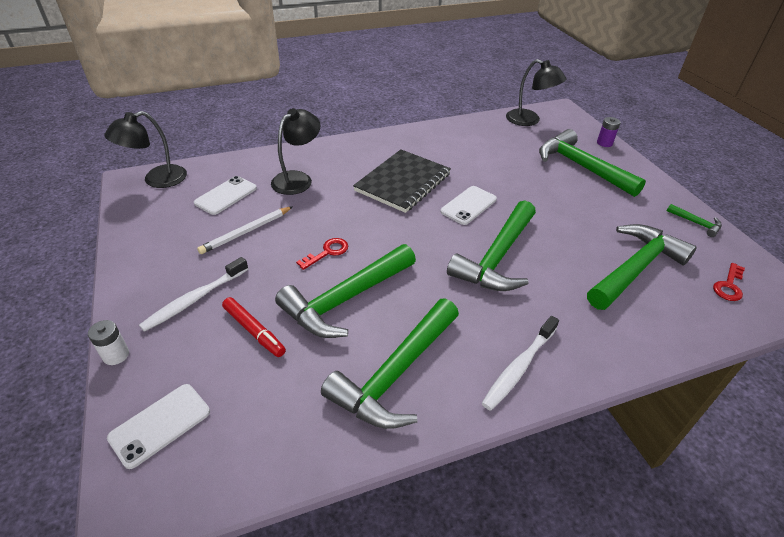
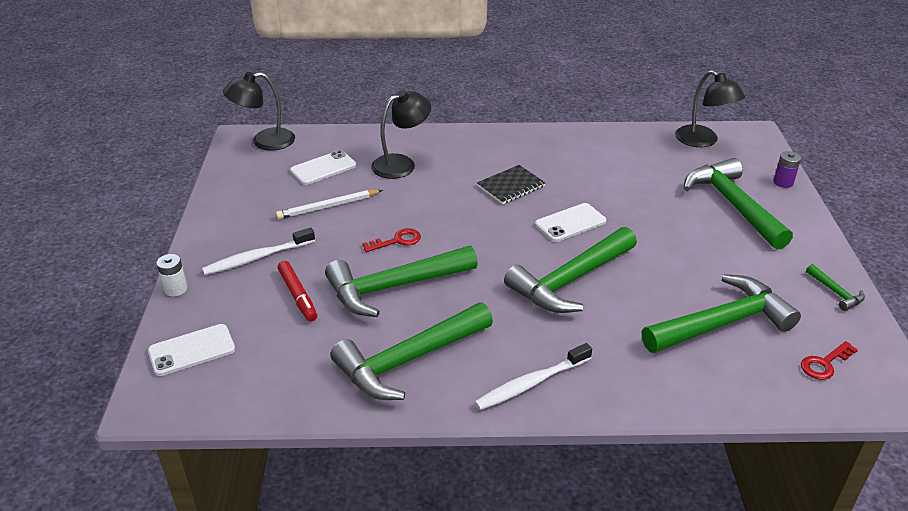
camera: 20 degrees right, 5 degrees down
(403, 182) = (511, 186): black notebook -> black notebook, size x0.59

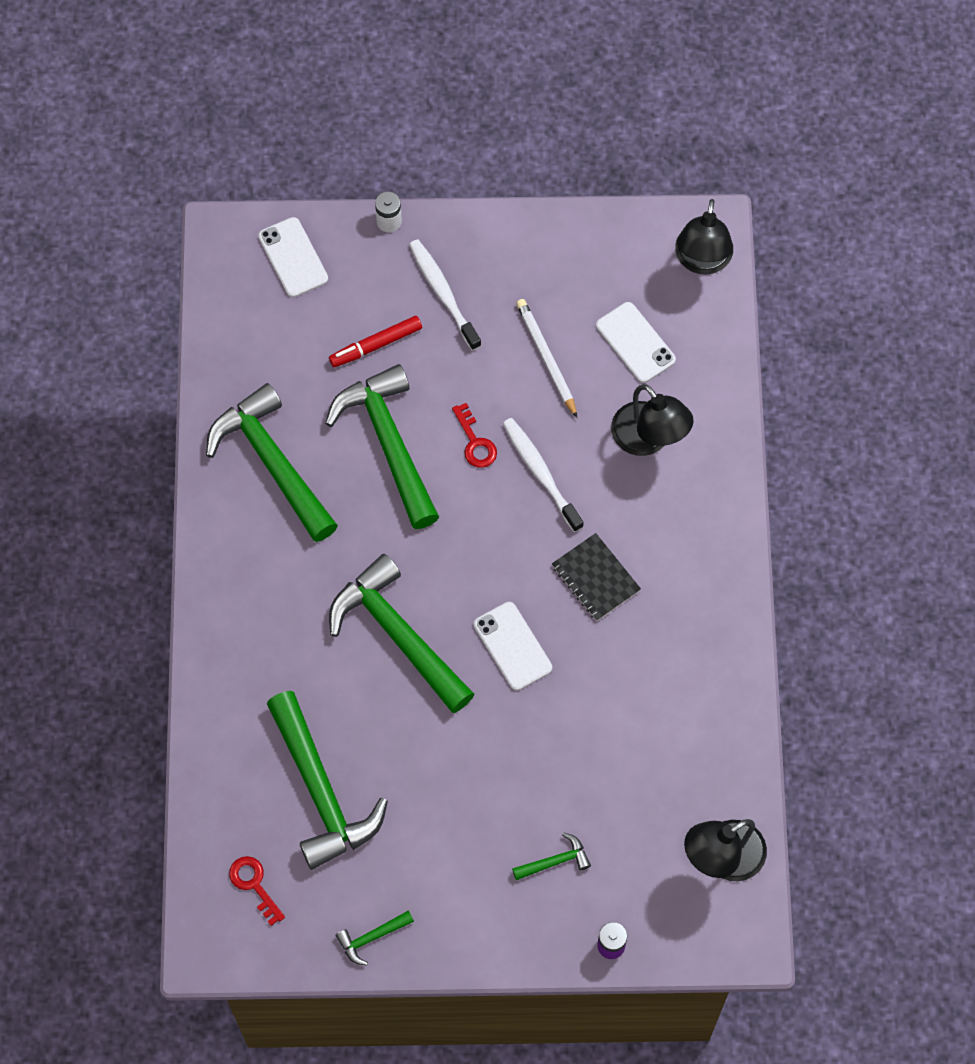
camera: 90 degrees right, 30 degrees up
(264, 141) = (702, 261): black lamp -> black lamp turned 150 degrees counterclockwise
(531, 383) = (236, 580): white toothbrush -> white toothbrush (540, 473)
(732, 204) = (555, 861): green hammer -> green hammer, size x0.42

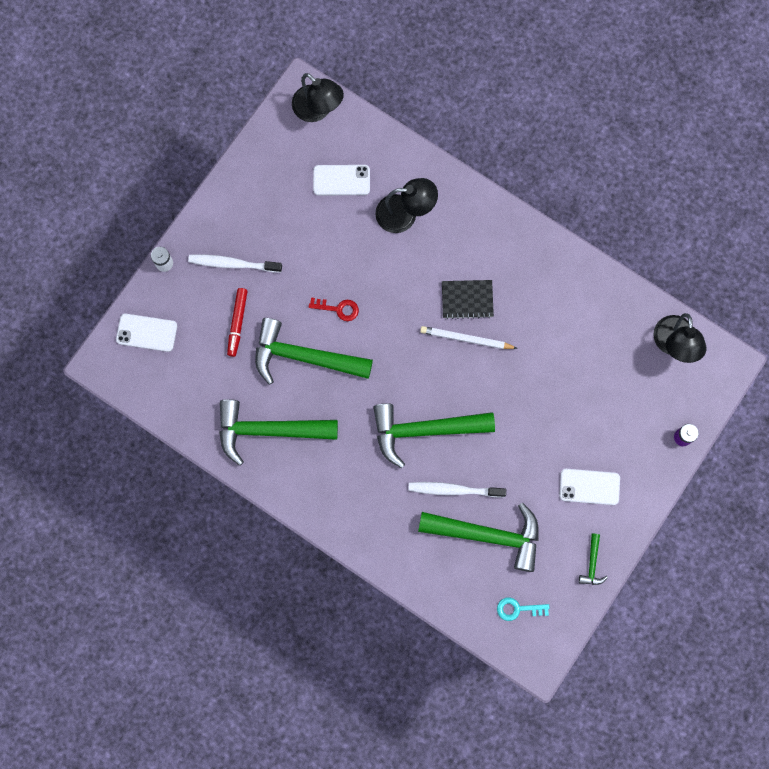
camera: 55 degrees left, 10 degrees up
(254, 885) = (518, 609): red key -> turquoise key
(512, 646) = (475, 372): white phone -> white phone (589, 487)
(540, 473) = (383, 286): white toothbrush -> white toothbrush (454, 490)
(546, 358) = (315, 235): white pencil -> white pencil (466, 339)
(555, 861) = (615, 434): green hammer -> none

